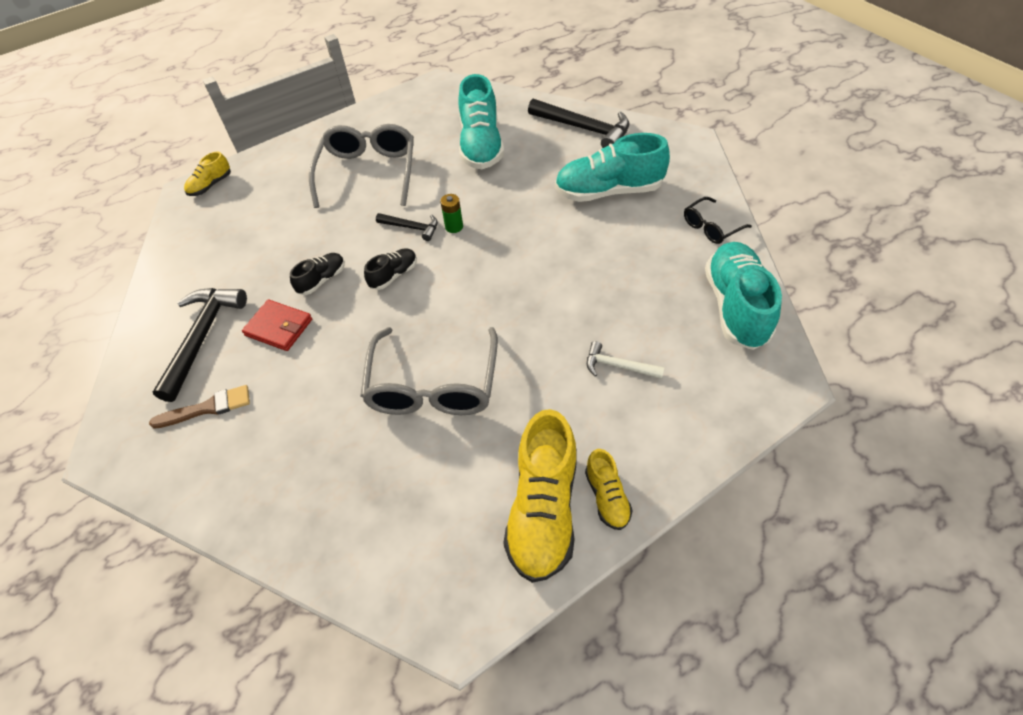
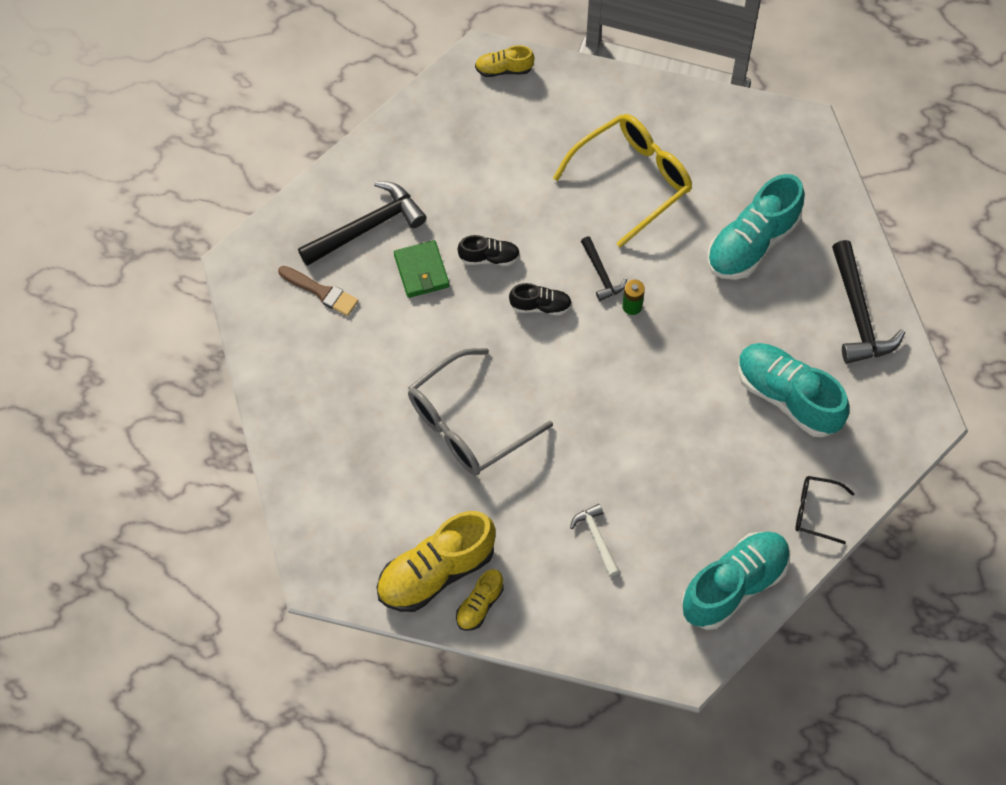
camera: 45 degrees right, 10 degrees up
(279, 327) = (421, 271): red wallet -> green wallet
(368, 172) = (632, 180): grey glasses -> yellow glasses

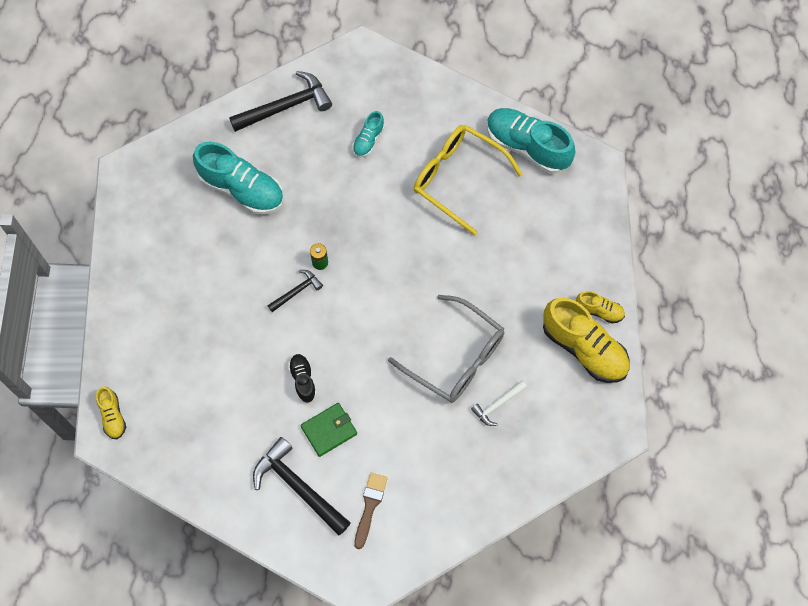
camera: 105 degrees left, 5 degrees up
(540, 306) = (337, 329): black shoe -> none
(596, 538) = (520, 244): white hammer -> white hammer (497, 405)
(632, 180) = (203, 287): yellow glasses -> yellow glasses (458, 179)
(788, 397) = (368, 140): turquoise shoe -> turquoise shoe, size x0.50
(815, 511) = (454, 106): black glasses -> none

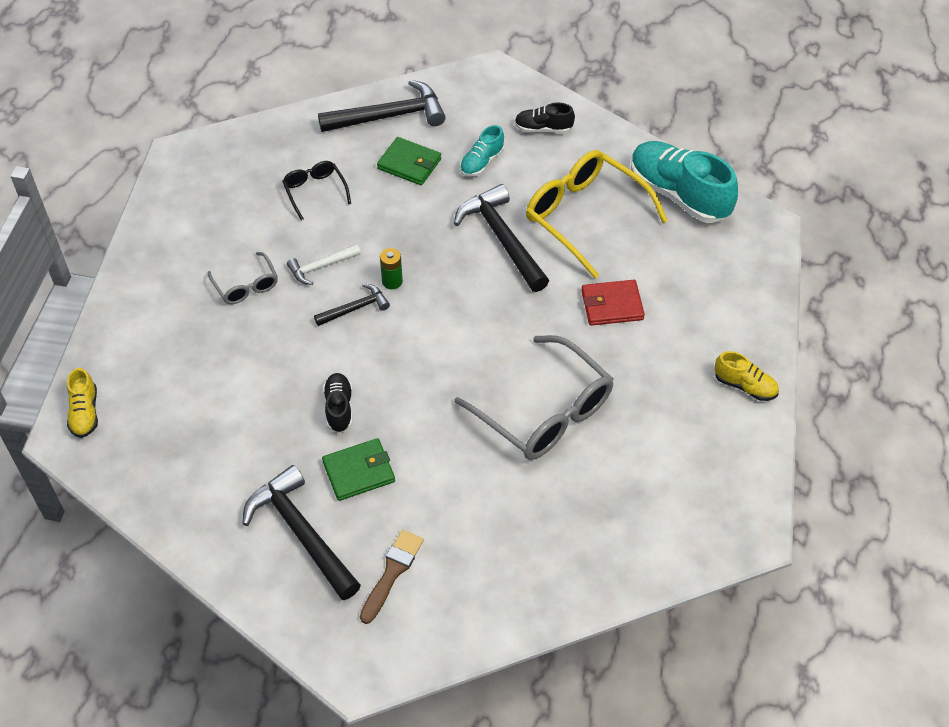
camera: 10 degrees right, 15 degrees down
(208, 285) = (246, 286): none -> grey glasses
(242, 189) = (315, 191): turquoise shoe -> black glasses
(311, 150) = (409, 164): none -> green wallet
(397, 209) = (502, 238): none -> black hammer
(411, 99) = (543, 128): none -> black shoe
(491, 256) = (612, 305): none -> red wallet
(497, 405) = (590, 476): white hammer -> white hammer (321, 267)
(584, 348) = (718, 426): yellow shoe -> none

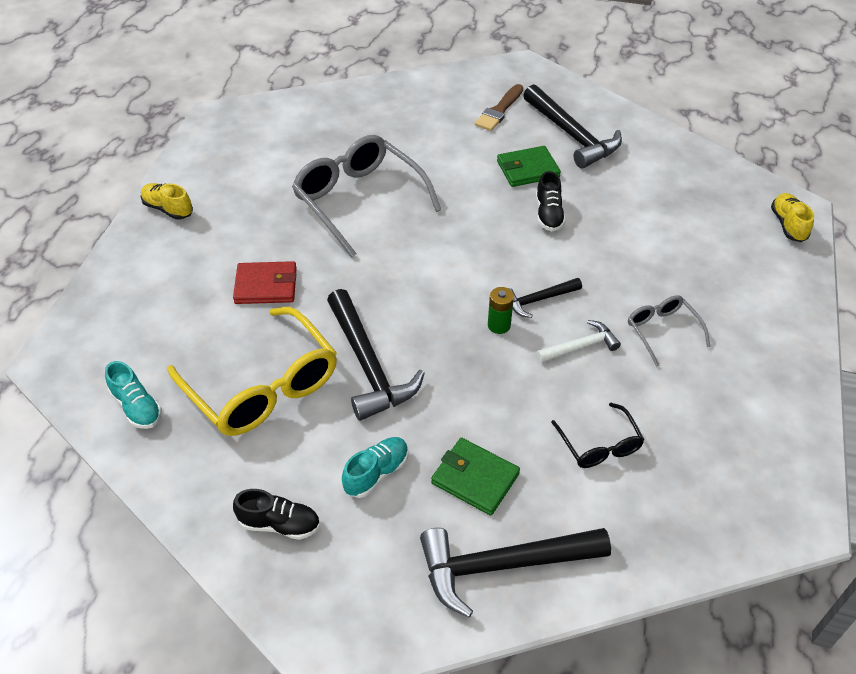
camera: 175 degrees left, 5 degrees down
(679, 195) = (137, 407): turquoise shoe -> turquoise shoe, size x0.50

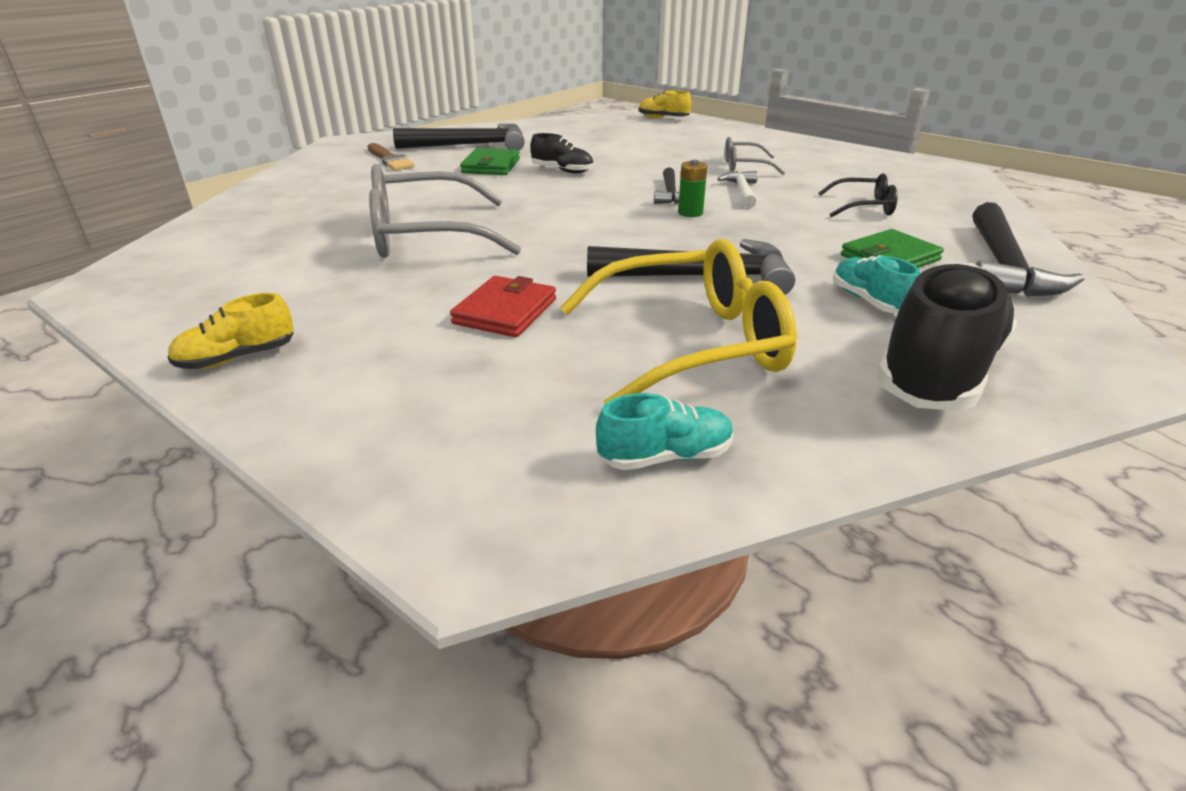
camera: 65 degrees left, 15 degrees down
(279, 524) = (938, 371): black shoe -> black shoe, size x2.00

